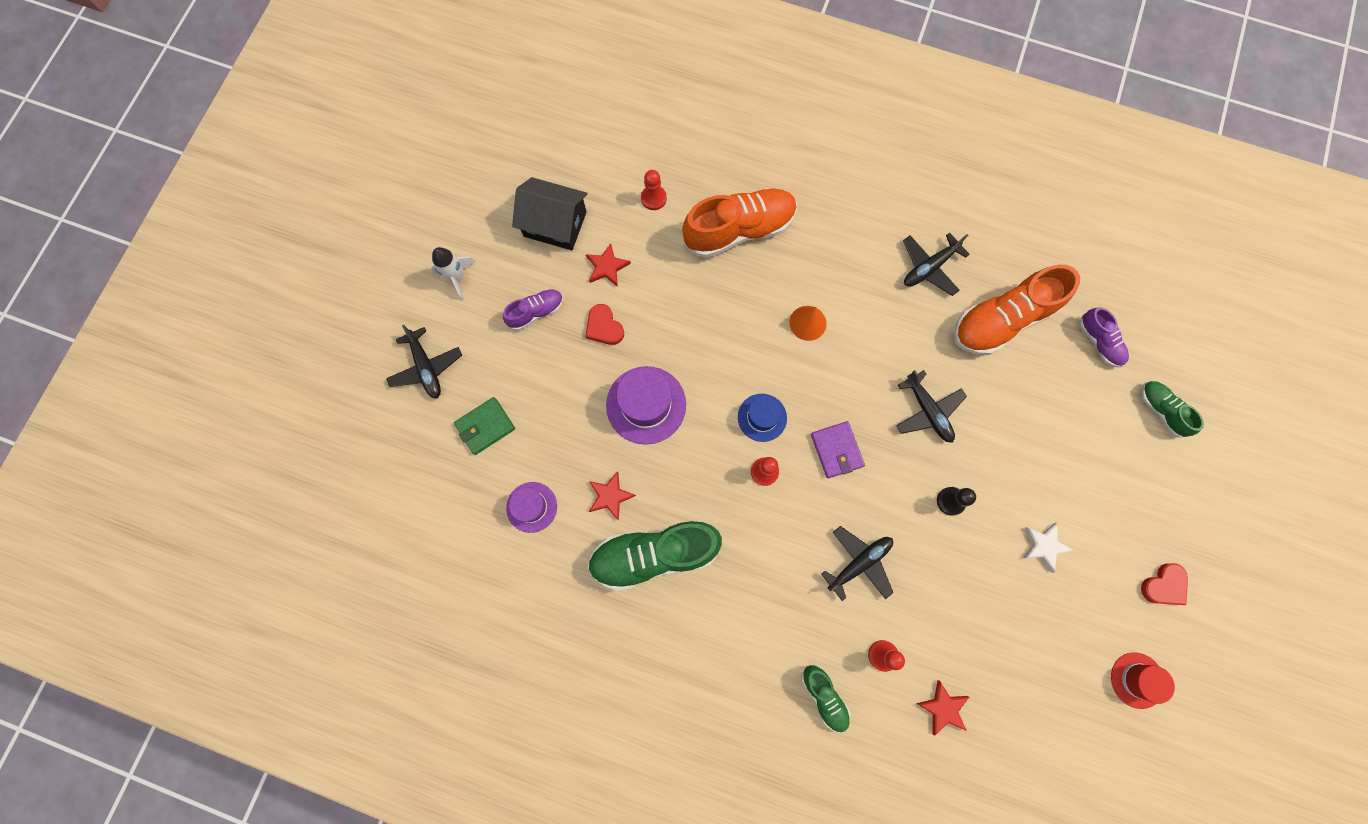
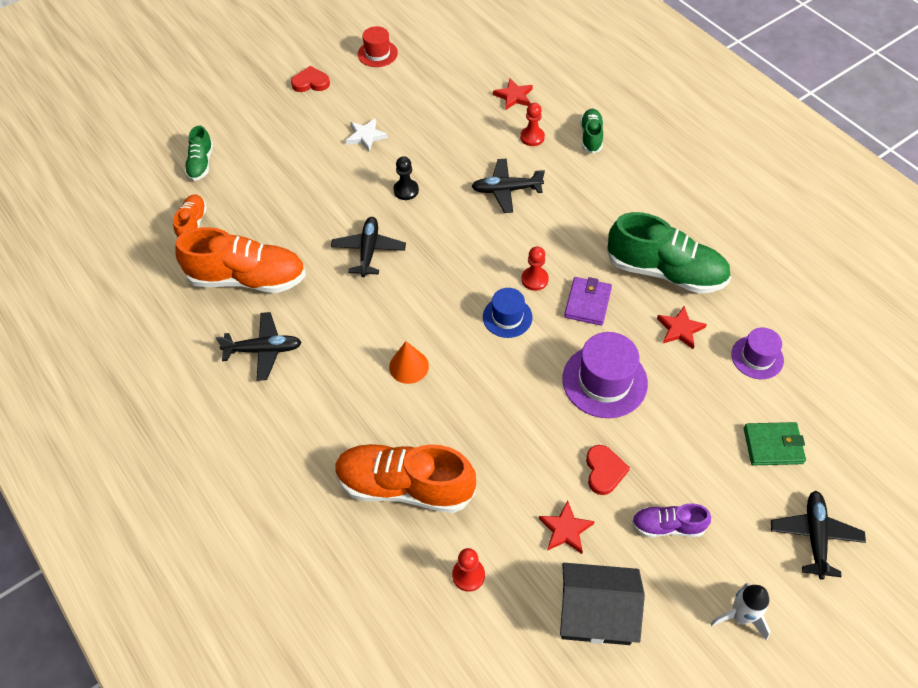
camera: 145 degrees left, 20 degrees down
(555, 224) = (596, 613): black house -> black house turned 45 degrees counterclockwise
(836, 450) = (464, 263): purple wallet -> purple wallet (587, 303)
(1099, 342) = (193, 224): purple shoe -> orange shoe

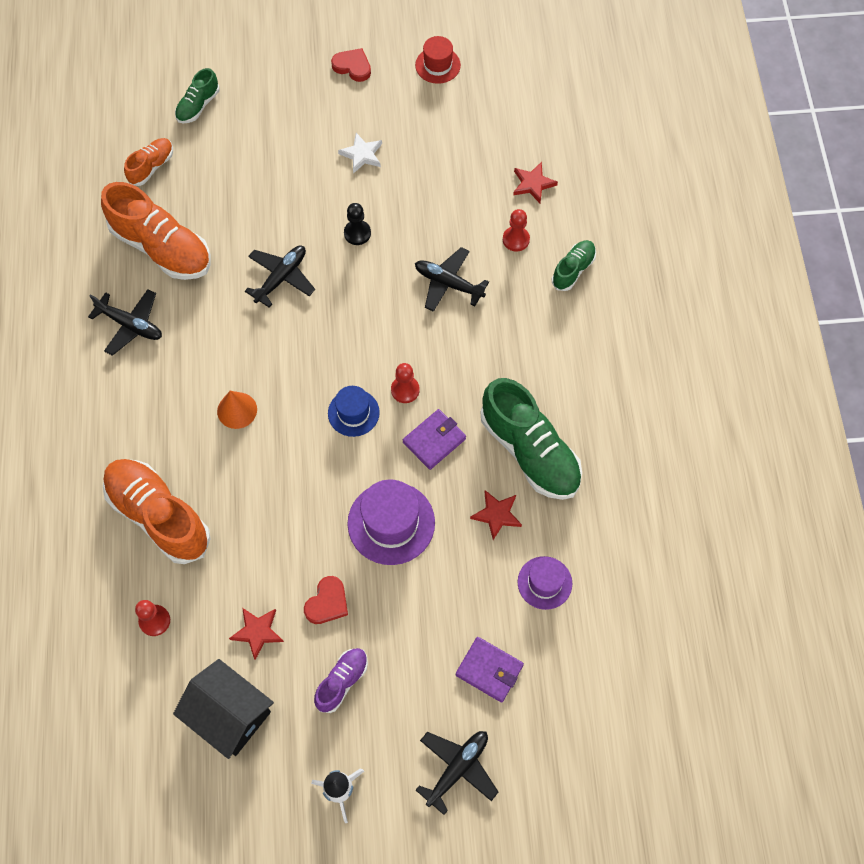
camera: 30 degrees right, 10 degrees up
(667, 526) = (342, 682): purple shoe -> purple shoe turned 90 degrees clockwise
(773, 445) = (489, 670): green wallet -> purple wallet

